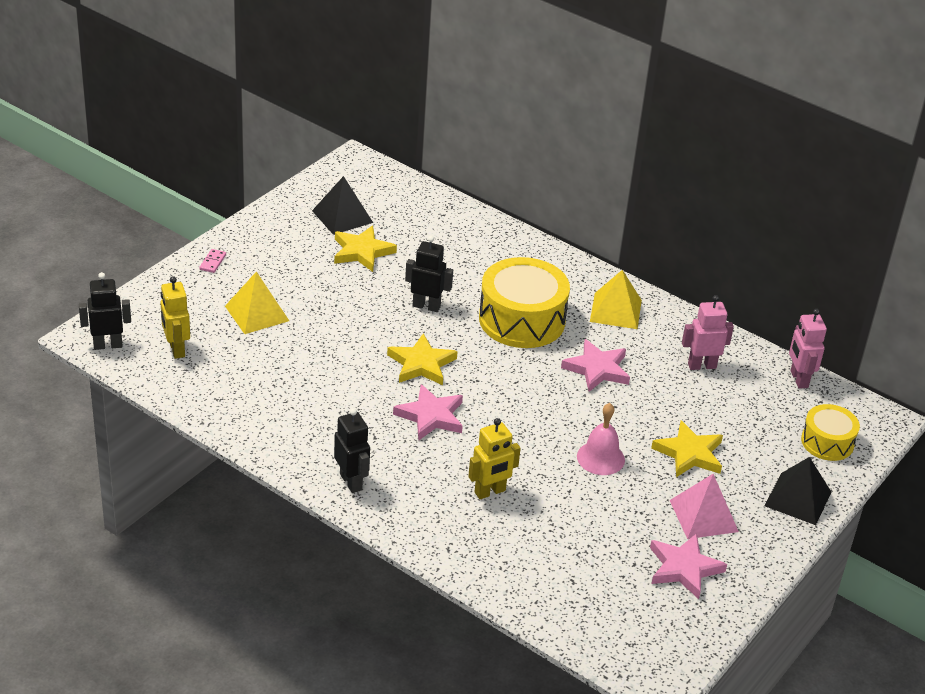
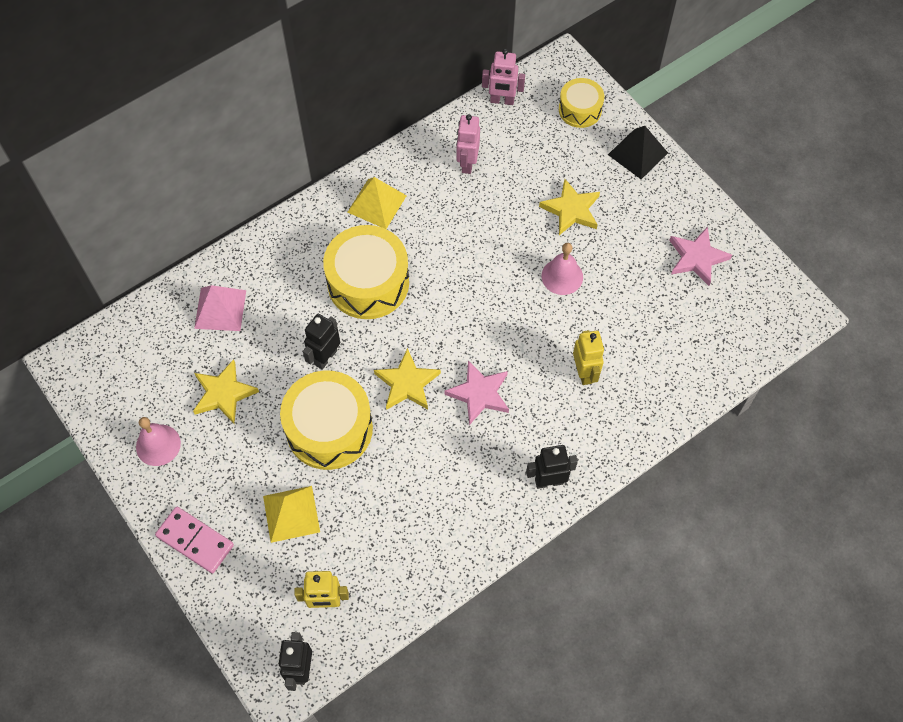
camera: 70 degrees left, 25 degrees up
(213, 262) = (195, 540): pink domino -> pink domino, size x2.09
(297, 224) = (158, 445): none -> pink bell
(342, 216) = (159, 398): black pyramid -> none
(352, 321) = (329, 428): none -> yellow drum
(597, 369) = (451, 243): pink star -> none
(703, 515) = (643, 224): pink pyramid -> pink pyramid (220, 309)

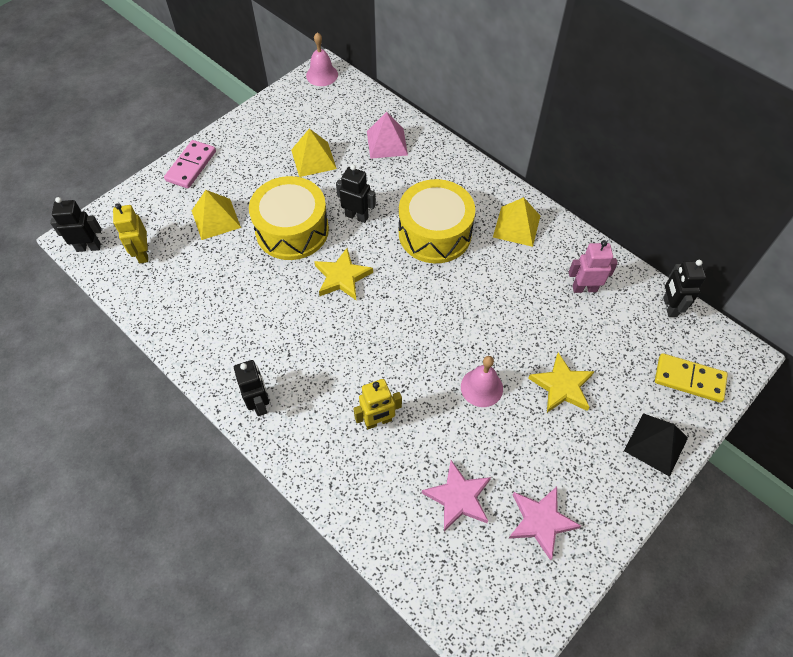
camera: 80 degrees right, 5 degrees down
(158, 445) = (266, 130): pink bell -> pink bell (322, 75)
(224, 393) = (313, 159): yellow star -> yellow pyramid
(479, 394) = (340, 334): pink star -> pink star (458, 497)
(502, 100) = (669, 307): pink robot -> black robot
(580, 110) = (689, 379): yellow drum -> yellow domino

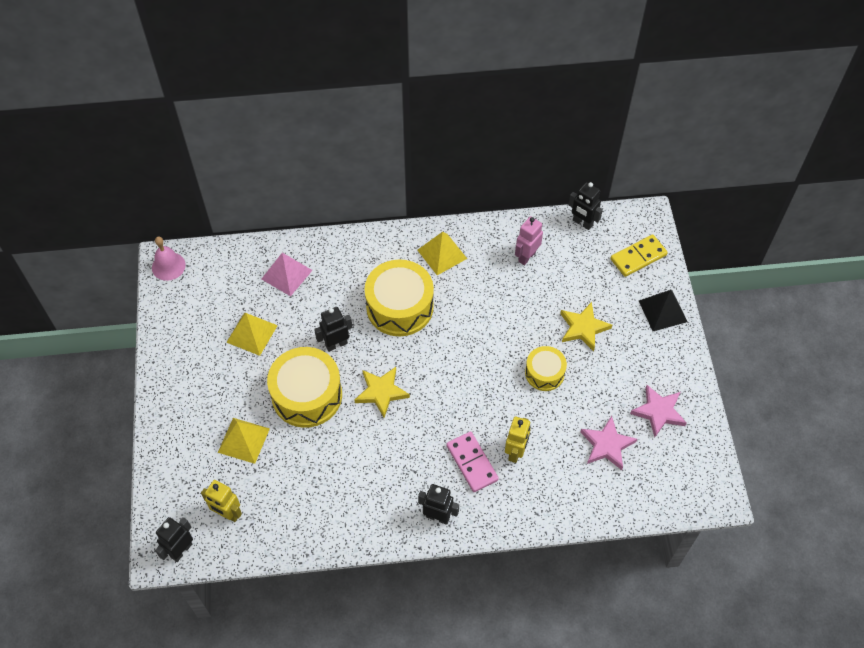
camera: 50 degrees left, 0 degrees up
(191, 166) = (169, 423): pink domino -> pink domino (472, 463)
(481, 387) = (544, 373): pink bell -> yellow drum

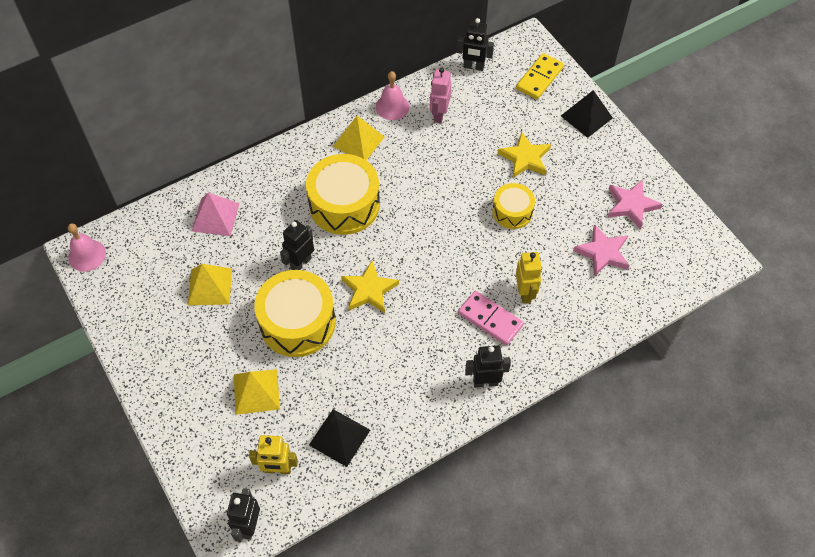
camera: 25 degrees left, 0 degrees up
(291, 509) = (339, 437): none -> black pyramid
(488, 233) = (392, 106): none -> pink bell

